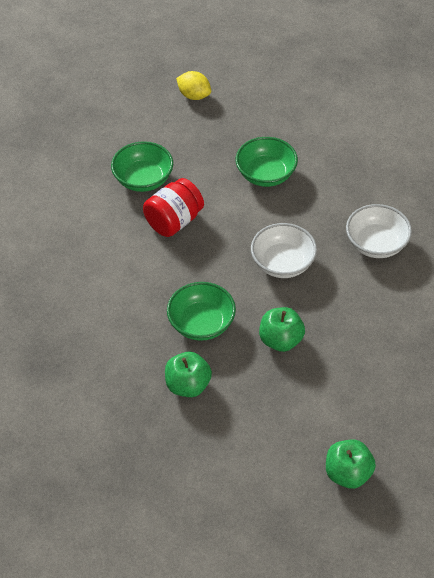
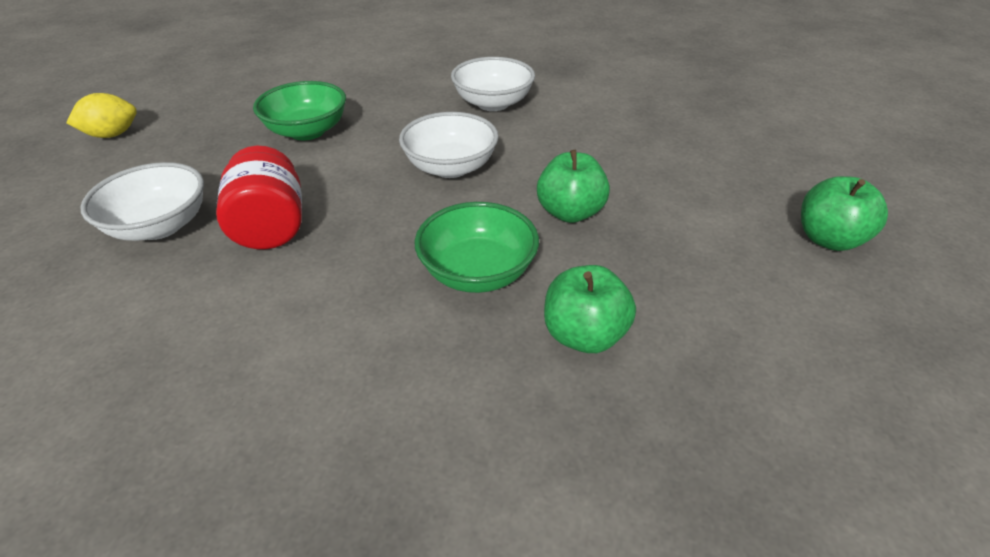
camera: 60 degrees left, 10 degrees down
(143, 179) = (160, 226): green bowl -> white bowl

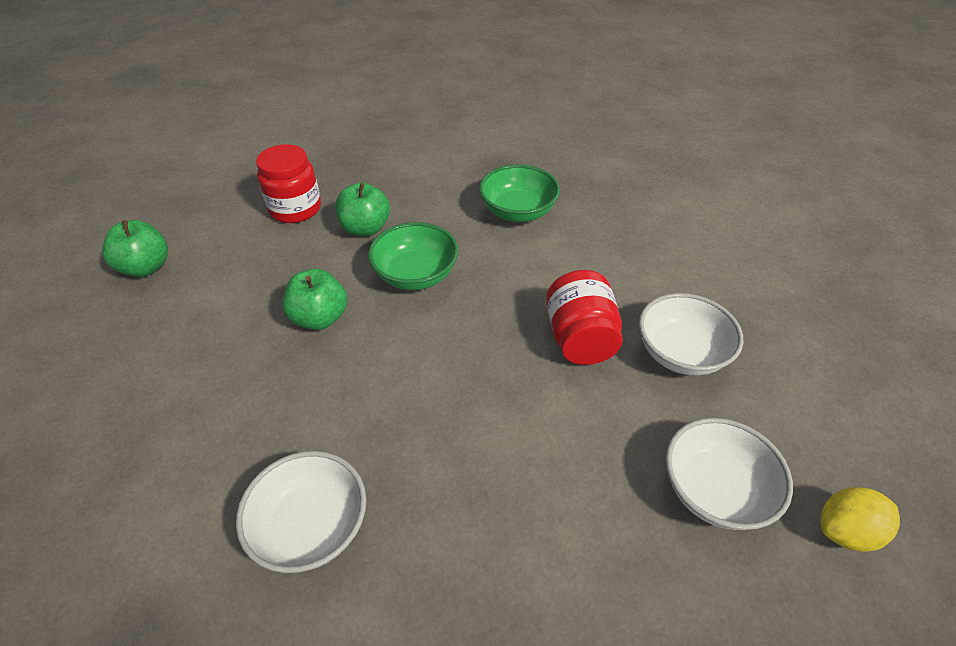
camera: 170 degrees left, 5 degrees up
(307, 131) = (575, 494): green bowl -> green bowl (518, 211)
(450, 167) = (407, 393): white bowl -> white bowl (715, 490)
(725, 358) = (295, 209): none -> red jar

